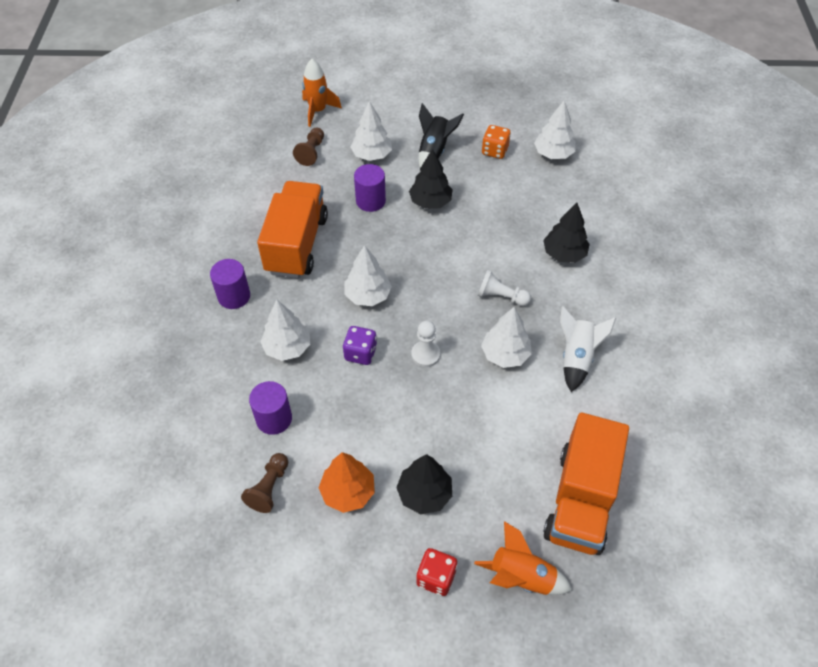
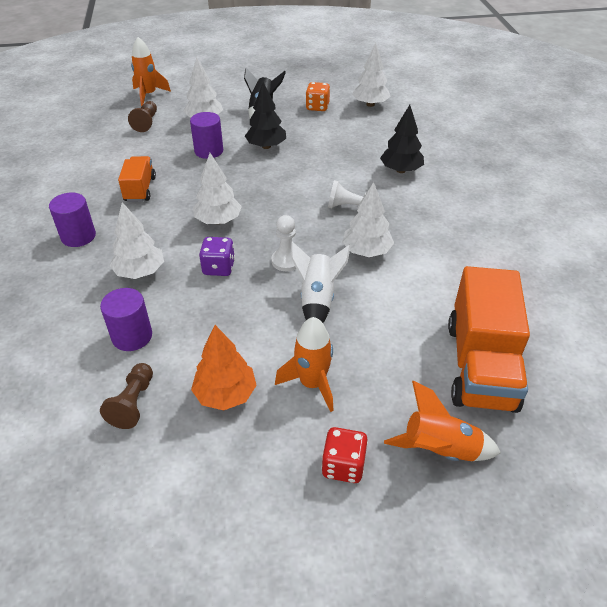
camera: 10 degrees left, 10 degrees down
(296, 244) = (140, 189): orange truck -> orange truck, size x0.55
(424, 494) = (312, 384): black tree -> orange rocket
(577, 358) = (437, 246): white rocket -> white rocket (317, 299)

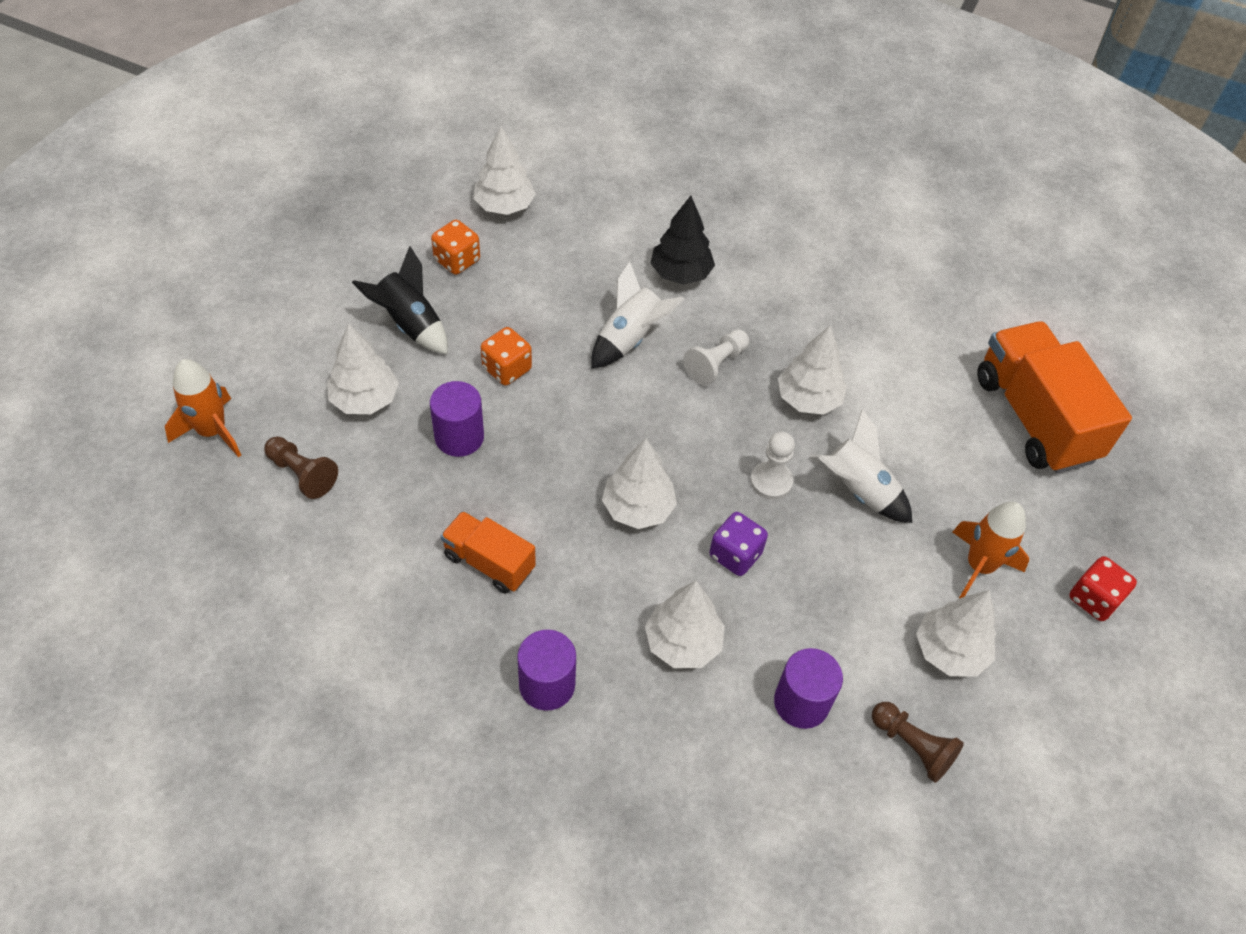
camera: 60 degrees left, 10 degrees up
(225, 394) = (950, 651): orange tree -> white tree
(266, 146) = (507, 369): black tree -> orange dice
(332, 173) = (629, 339): none -> white rocket
(440, 450) = (1113, 515): orange rocket -> none
(480, 365) = (1034, 418): orange truck -> orange truck turned 150 degrees counterclockwise

